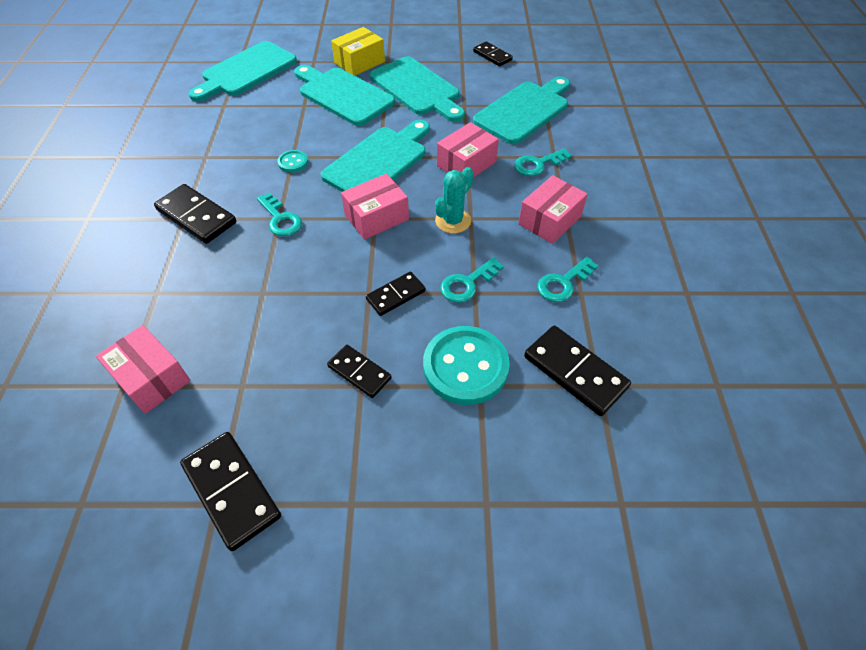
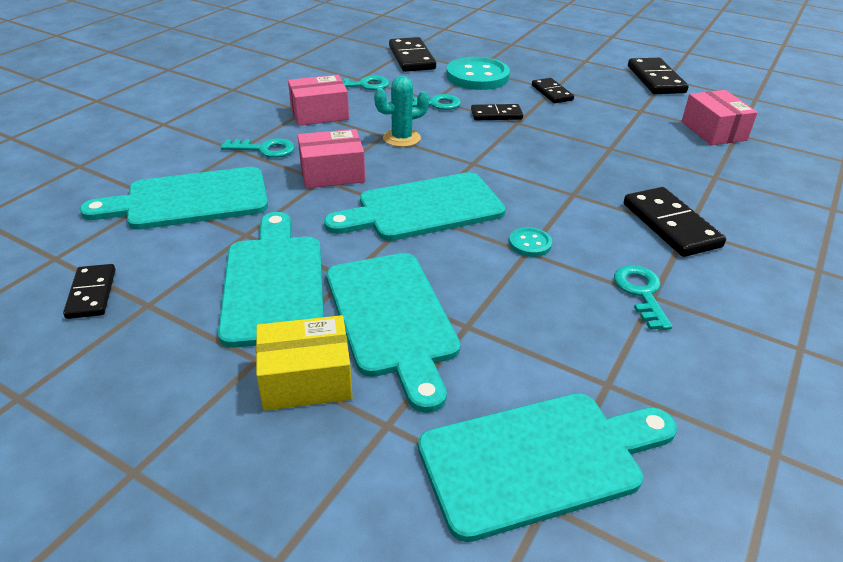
camera: 150 degrees left, 15 degrees down
(280, 219) = (572, 192): turquoise key -> turquoise key (641, 293)
(376, 217) = (470, 162): pink box -> none

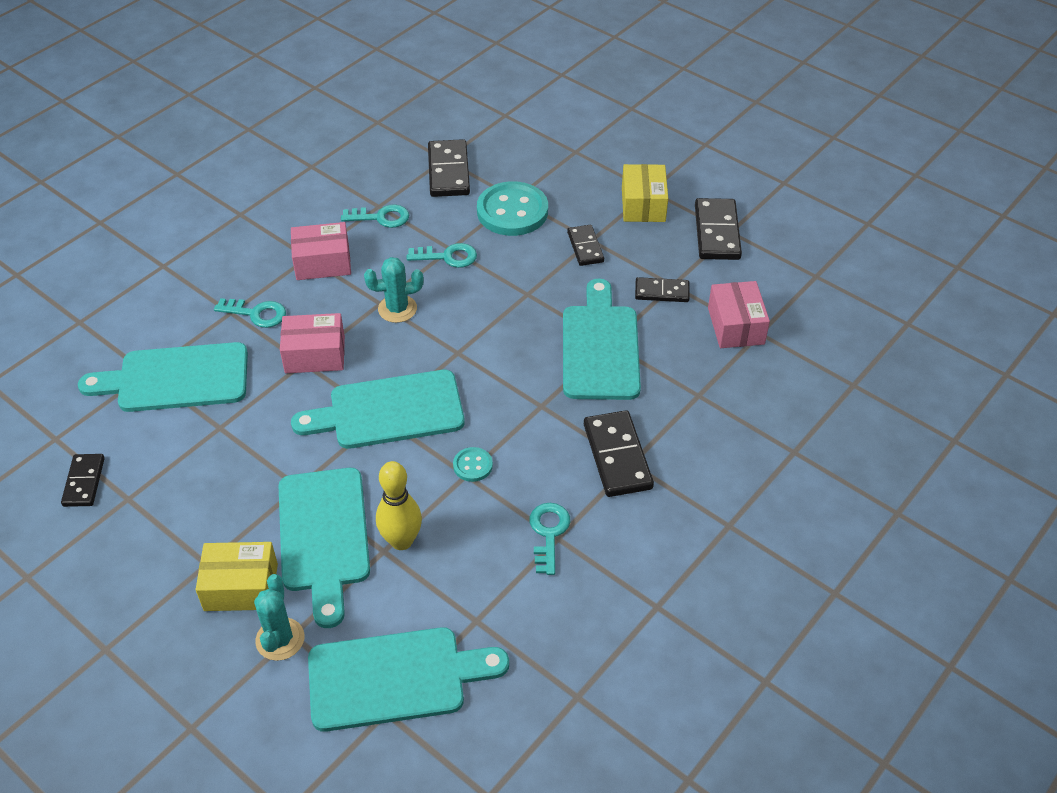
camera: 10 degrees right, 10 degrees up
(274, 283) = (234, 487): turquoise cutting board -> turquoise cutting board (600, 347)
(373, 432) = (280, 639): none -> turquoise cactus
(483, 315) = (401, 541): none -> yellow bowling pin
(496, 115) = (509, 279): black domino -> black domino (662, 292)
(585, 68) = (643, 204): none -> yellow box

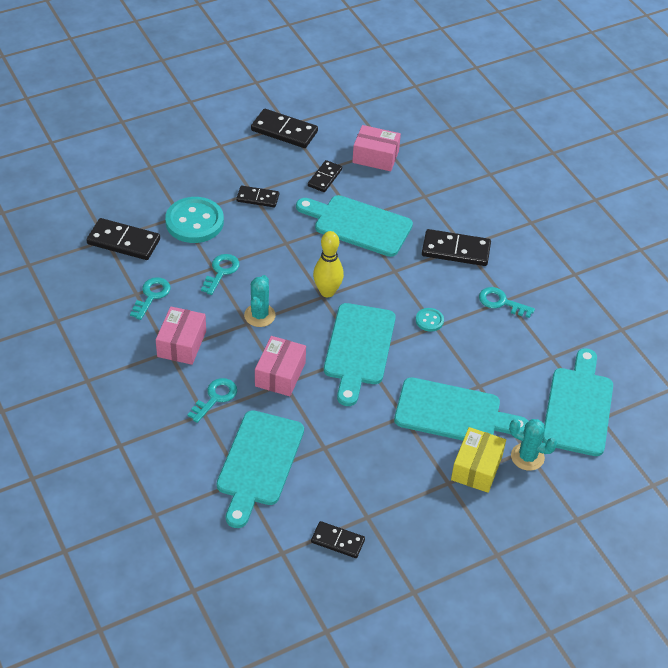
camera: 70 degrees left, 0 degrees up
(401, 541) = (475, 374): yellow bowling pin -> yellow bowling pin (327, 292)
(643, 204) = (233, 154): yellow box -> none

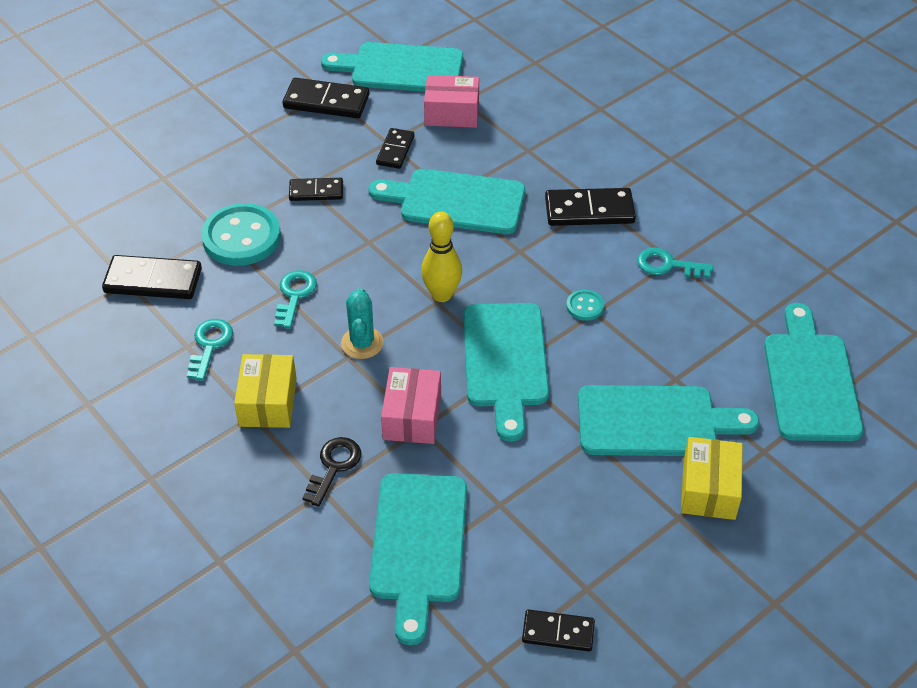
camera: 10 degrees left, 0 degrees up
(181, 344) = (268, 402): pink box -> yellow box
(215, 398) = (334, 466): turquoise key -> black key
(347, 115) = (401, 68): none -> turquoise cutting board
(527, 457) = (769, 460): turquoise cactus -> none

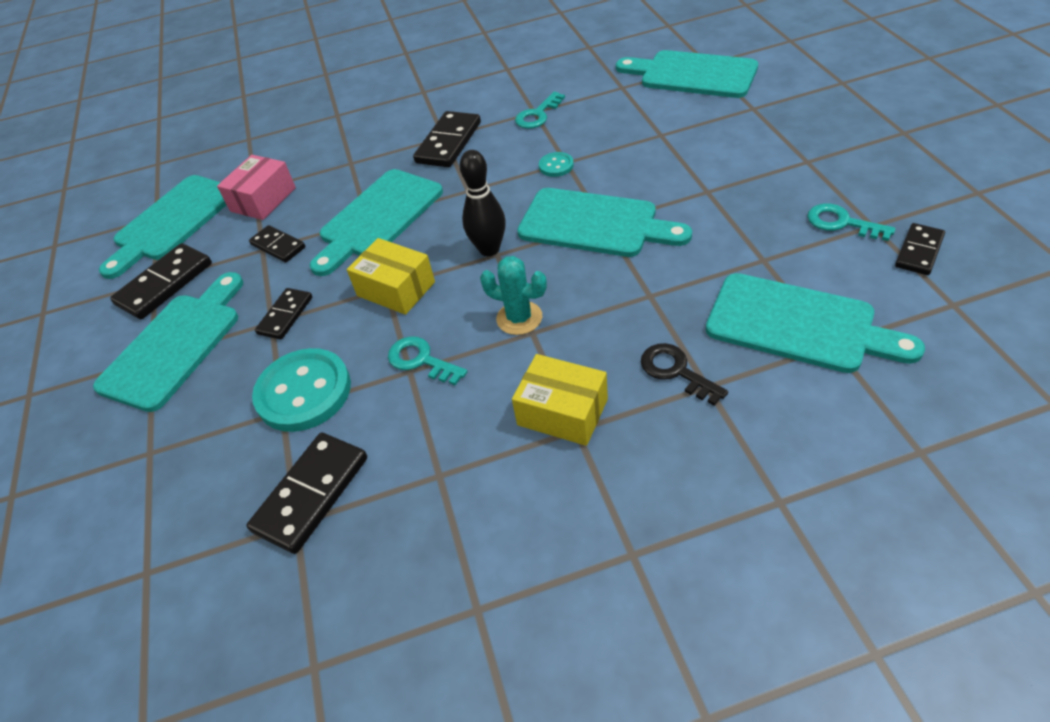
camera: 60 degrees left, 0 degrees up
(210, 345) = (449, 452): turquoise key -> turquoise key (841, 223)
(412, 416) = (633, 299): pink box -> none
(442, 295) = (489, 249): yellow bowling pin -> black bowling pin
(655, 422) = (702, 153): turquoise cutting board -> turquoise cutting board (175, 345)
(709, 489) = (782, 141): yellow box -> yellow box (396, 289)

